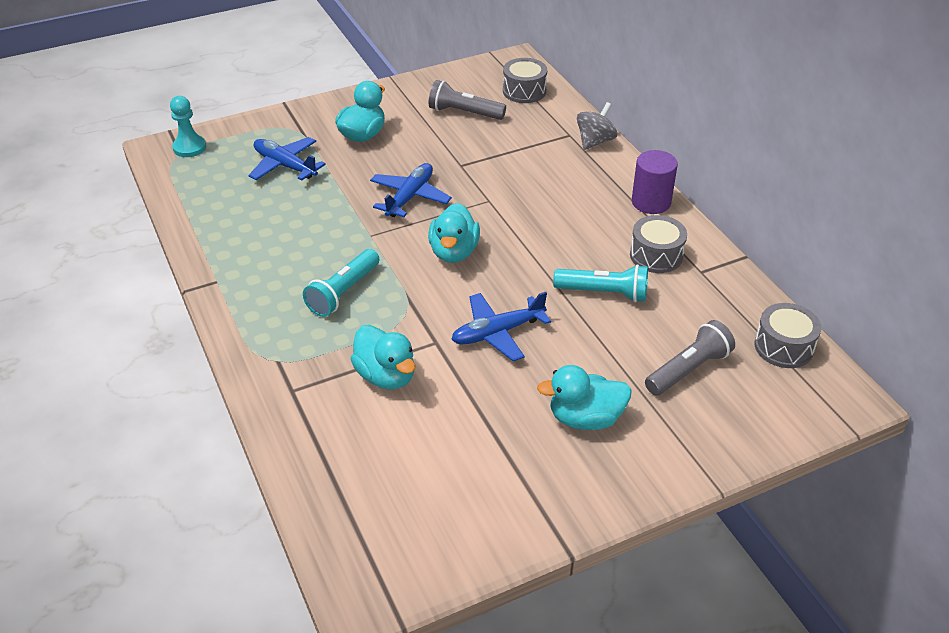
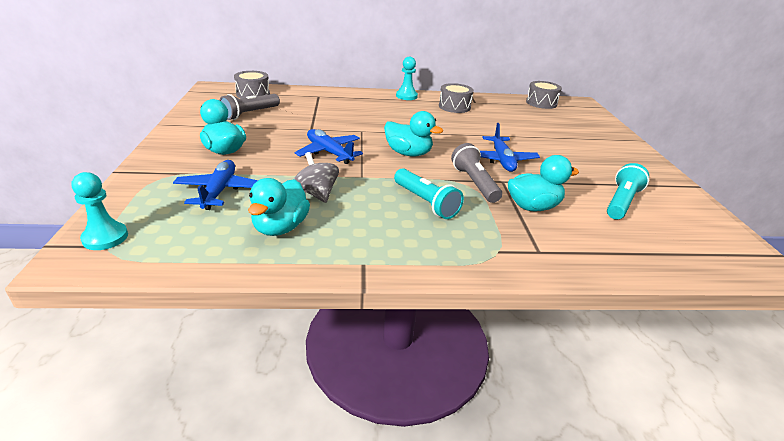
camera: 70 degrees left, 10 degrees down
(285, 166) = (219, 191): blue plane -> blue plane turned 120 degrees clockwise
(585, 418) = (587, 156): turquoise duck -> turquoise duck (280, 227)
(595, 141) = (334, 92): grey spinning top -> grey spinning top (317, 194)
(604, 293) = (479, 125): turquoise flashlight -> turquoise flashlight (621, 202)
(651, 202) = (406, 96): purple cylinder -> turquoise pawn
(688, 370) = (552, 124): grey flashlight -> grey flashlight (474, 183)

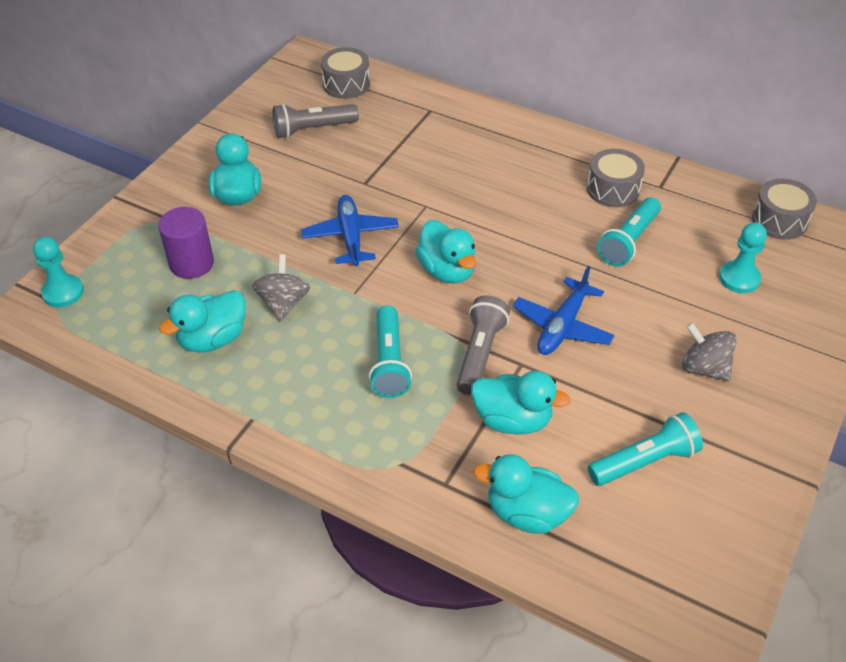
camera: 35 degrees right, 15 degrees up
(219, 191) = (191, 263): blue plane -> purple cylinder
(406, 96) = (561, 143): turquoise pawn -> turquoise pawn (739, 278)
(488, 122) = (628, 241): none -> turquoise flashlight
(589, 158) = (704, 368): none -> grey spinning top
(603, 248) = (527, 513): none -> turquoise duck

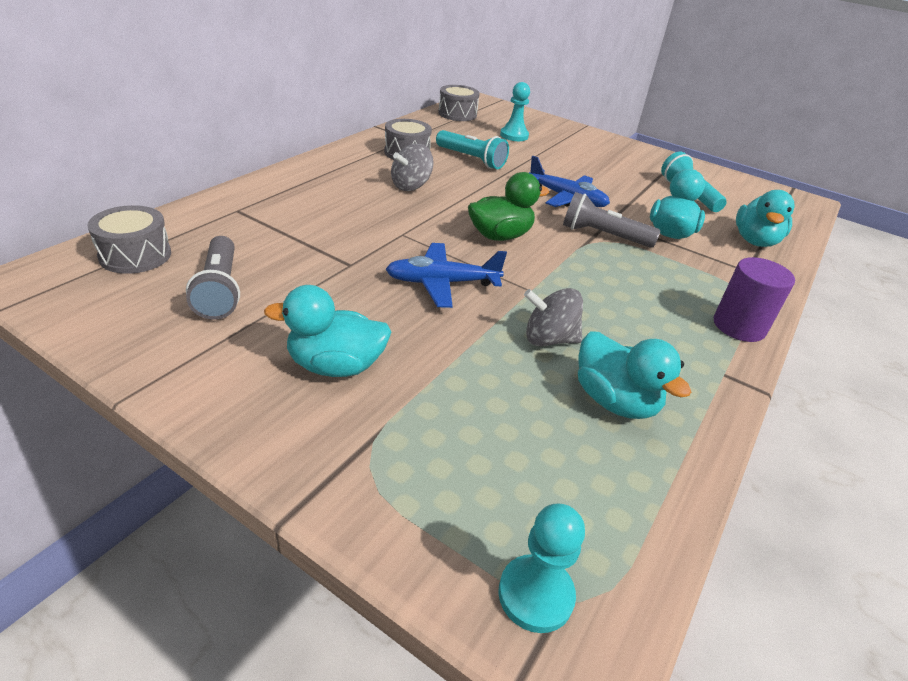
camera: 90 degrees left, 10 degrees down
(191, 263) = (474, 418): purple cylinder -> purple cylinder (739, 326)
(389, 362) = (623, 280): turquoise flashlight -> none
(447, 270) = (500, 236): turquoise duck -> green duck
(704, 368) = (599, 161): grey spinning top -> grey spinning top (411, 186)

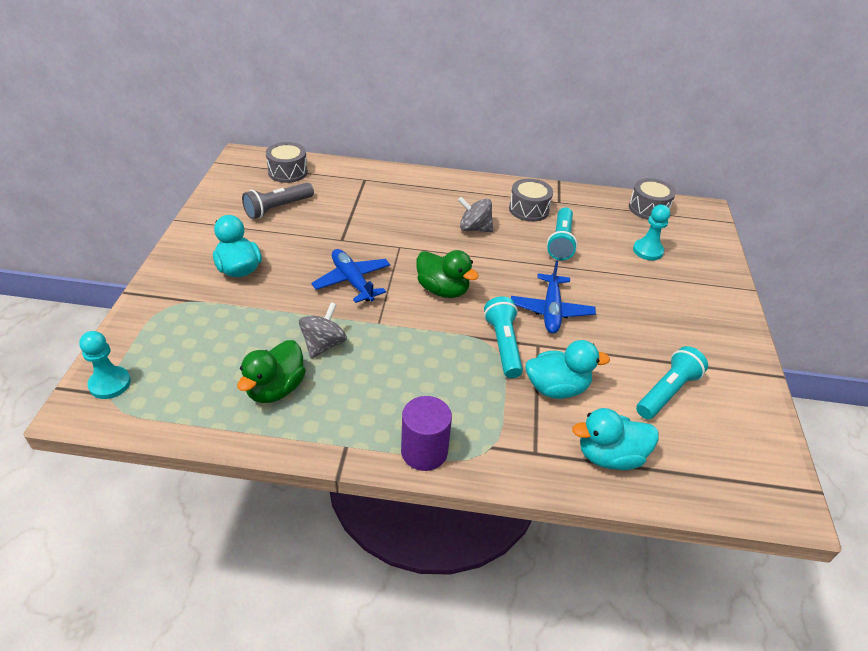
camera: 65 degrees right, 5 degrees up
(549, 339) = (323, 345): grey spinning top -> grey spinning top turned 45 degrees clockwise
(603, 235) = (503, 345): grey flashlight -> turquoise flashlight
(614, 401) = (275, 389): turquoise duck -> green duck

